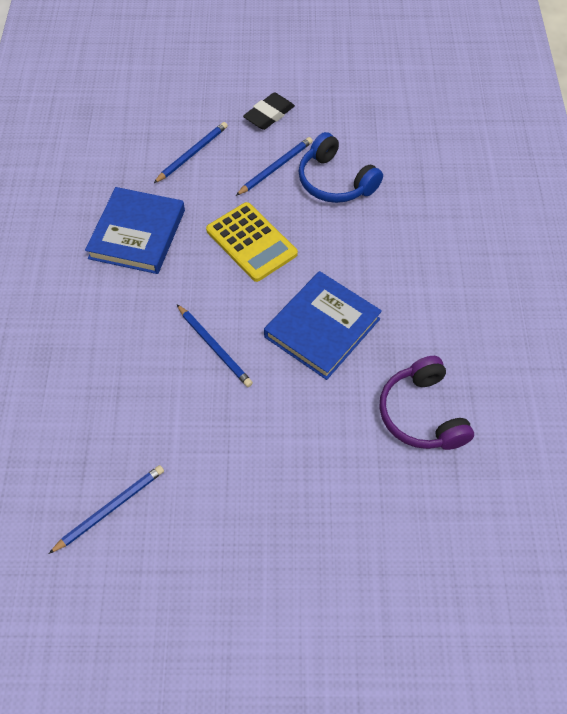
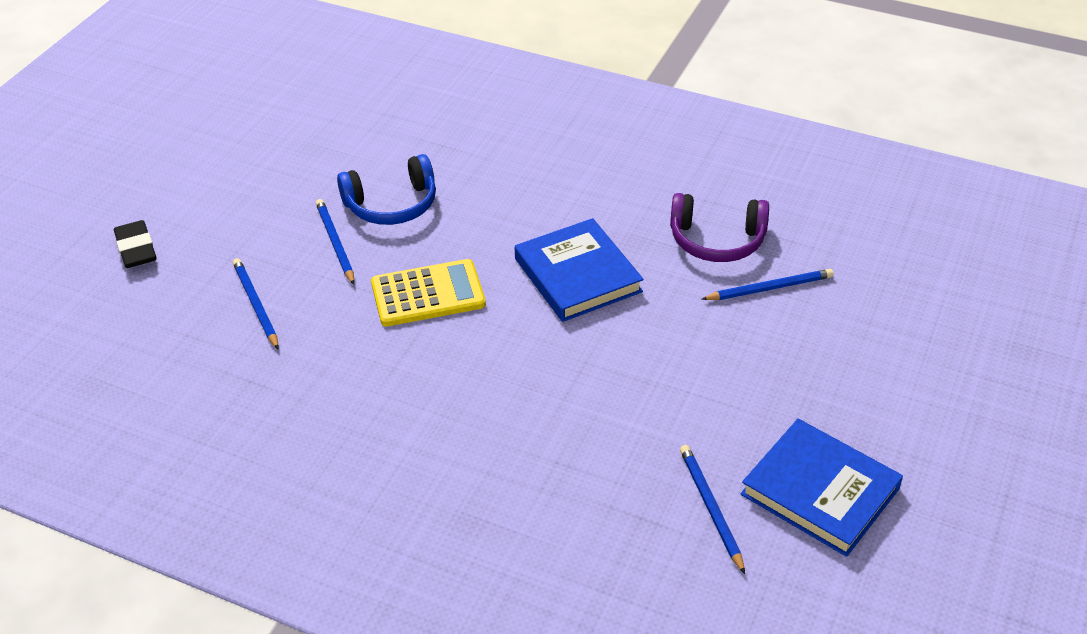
camera: 65 degrees left, 15 degrees down
(137, 234) = (344, 387): blue book -> blue book (820, 491)
(214, 347) = (551, 365): blue pencil -> blue pencil (770, 288)
(269, 115) = (250, 224): black eraser -> black eraser (136, 249)

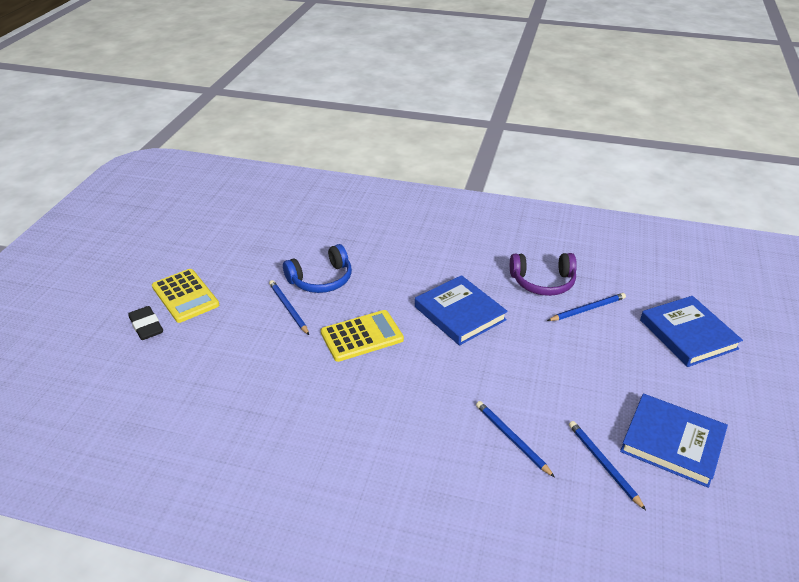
camera: 10 degrees left, 5 degrees down
(196, 210) = (185, 296): none -> yellow calculator
(256, 305) = (241, 356): blue pencil -> blue pencil (512, 439)
(907, 342) = (688, 334): none -> blue book

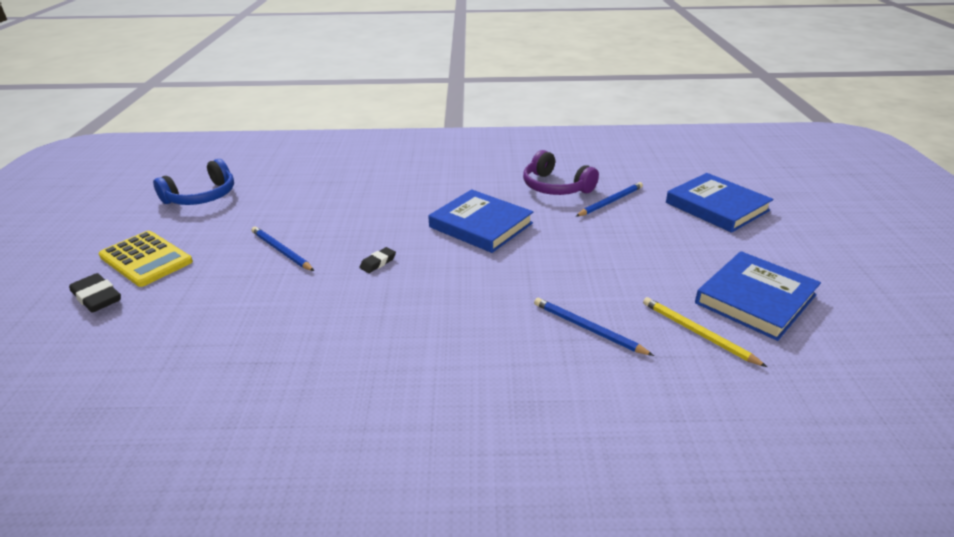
camera: 15 degrees left, 5 degrees down
(321, 279) = (314, 219): blue headphones -> blue headphones (202, 196)
(362, 336) = (378, 263): yellow calculator -> black eraser
(543, 282) = (555, 187): purple headphones -> purple headphones turned 60 degrees clockwise
(603, 464) = (697, 333): blue pencil -> yellow pencil
(672, 442) = (755, 299): blue book -> blue book turned 60 degrees counterclockwise

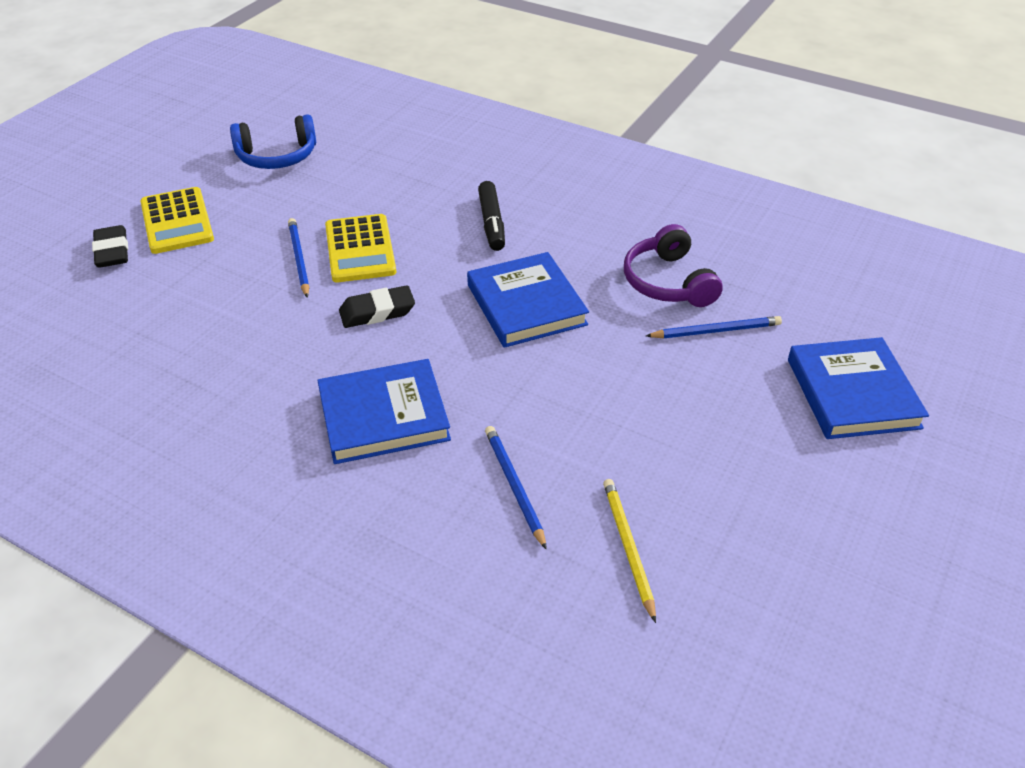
camera: 30 degrees right, 10 degrees up
(326, 231) = (360, 249): none -> yellow calculator
(378, 263) = (377, 312): black eraser -> black eraser, size x1.67
(409, 190) = (491, 223): none -> black marker
(755, 299) = (747, 539): blue book -> blue book (384, 416)

